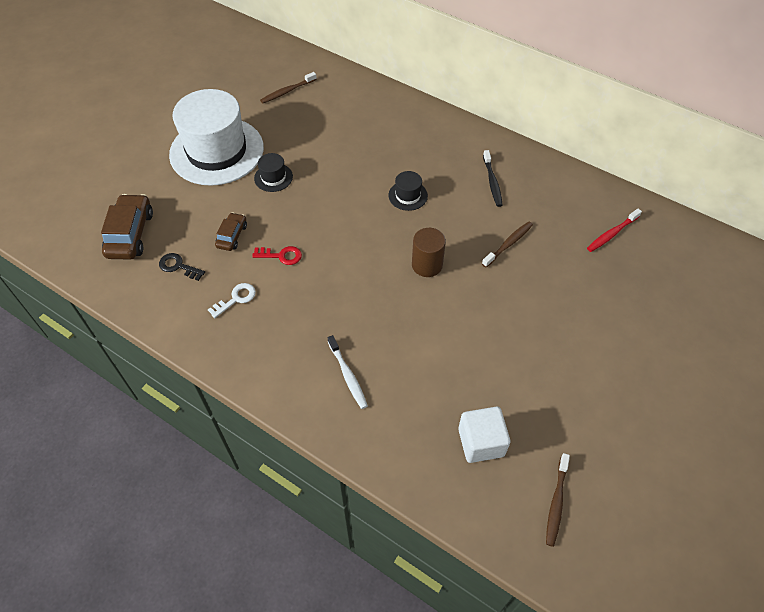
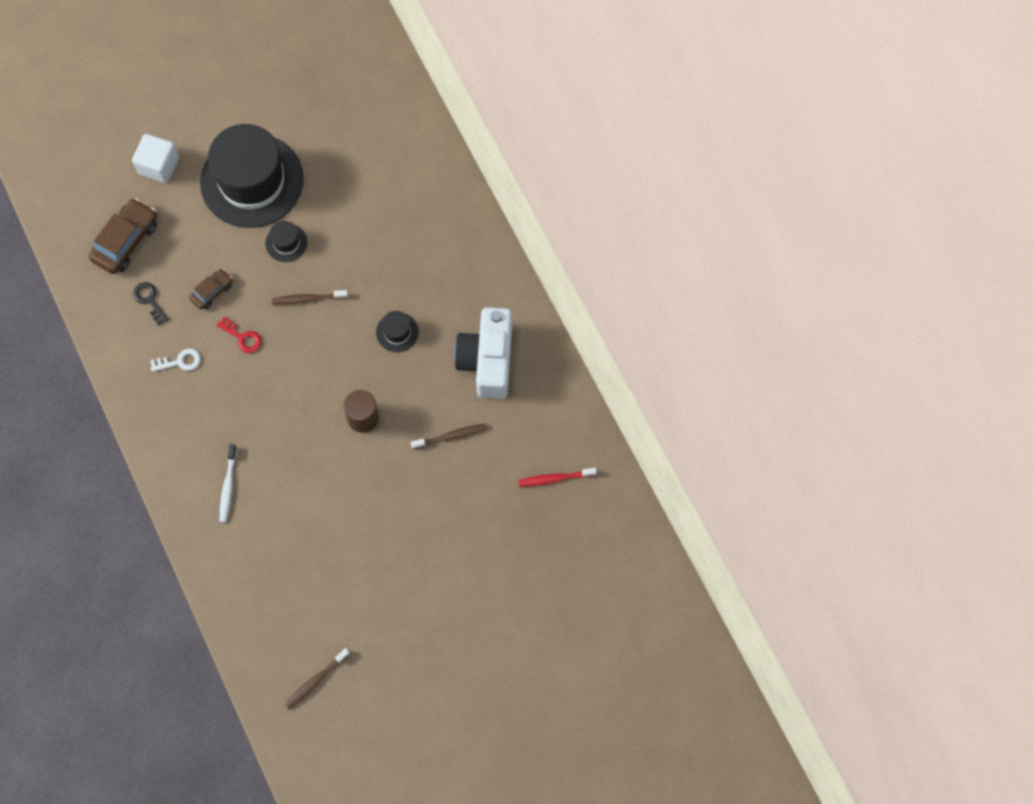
camera: 30 degrees right, 15 degrees up
(217, 151) = (252, 181): white hat -> black hat
(287, 91) = (363, 136): brown toothbrush -> brown toothbrush (308, 299)
(481, 442) = (294, 602): white cube -> white cube (159, 166)
(492, 182) = (487, 360): black toothbrush -> white camera

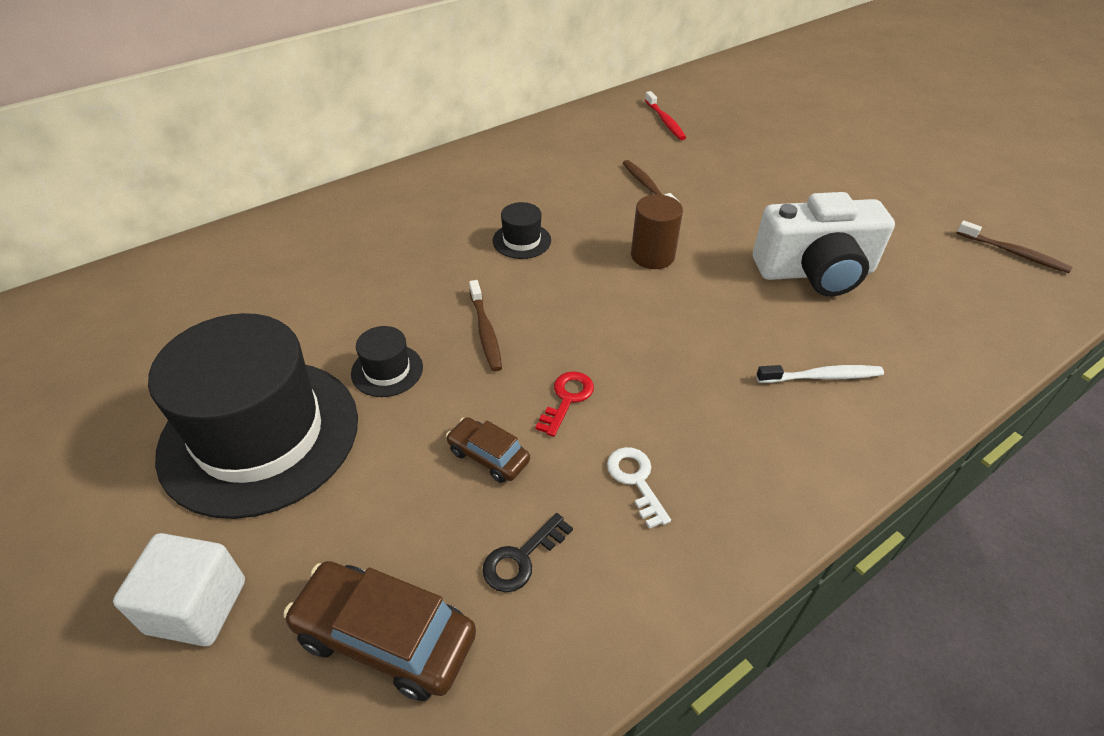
camera: 100 degrees left, 25 degrees down
(487, 360) = (543, 171): white camera -> white camera (815, 272)

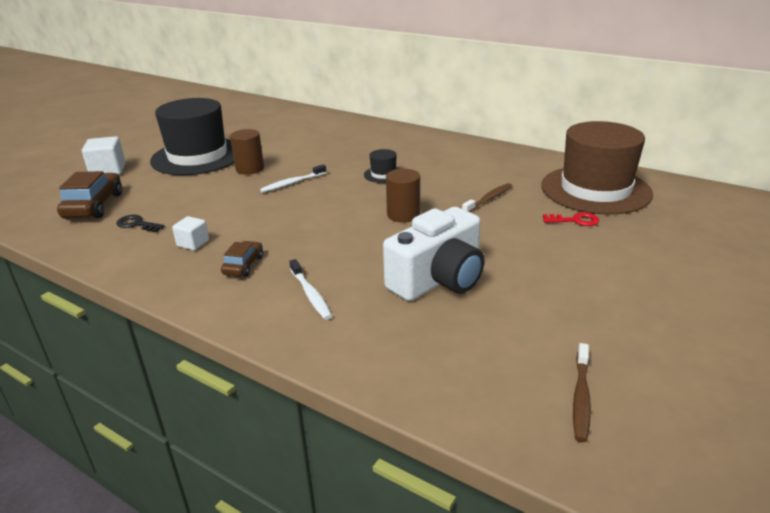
camera: 70 degrees right, 15 degrees down
(387, 370) = (250, 169): black hat -> brown cylinder
(485, 331) = (292, 183): brown toothbrush -> white toothbrush
(488, 456) = (199, 203): brown car -> brown car (243, 265)
(567, 399) = (248, 214): red key -> red key (575, 220)
(636, 480) = (193, 243): white key -> white cube
(665, 121) = (595, 190): red toothbrush -> brown hat
(815, 272) = (438, 279): white camera -> white camera turned 105 degrees counterclockwise

